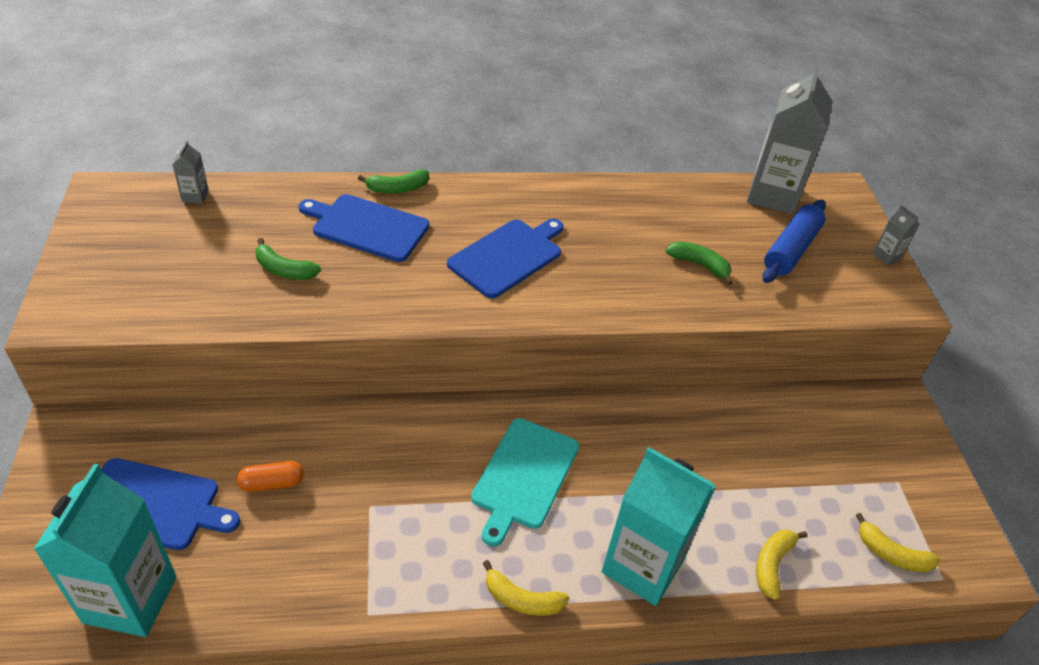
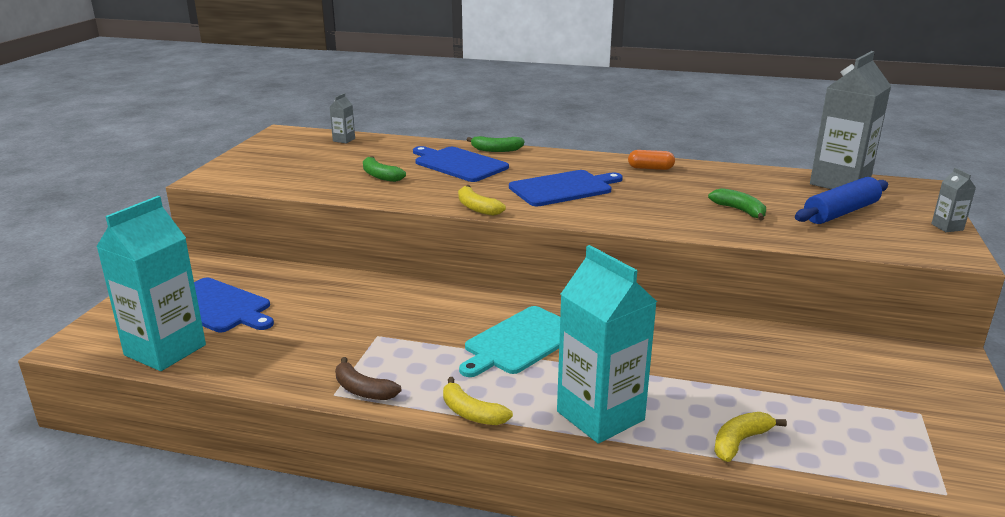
camera: 25 degrees right, 20 degrees down
(272, 483) = (310, 310): orange capsule -> orange capsule (650, 168)
(396, 598) = (363, 390): none -> brown banana
(891, 554) = (887, 462): yellow banana -> yellow banana (477, 208)

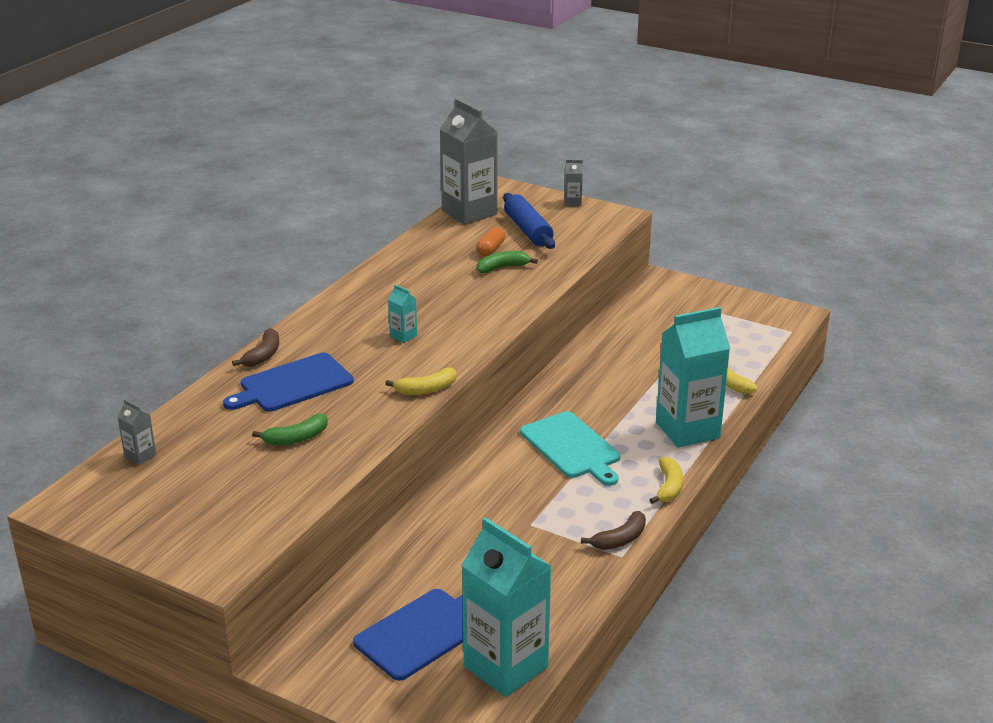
camera: 75 degrees left, 5 degrees up
(471, 413) = (668, 487): yellow banana -> yellow banana turned 45 degrees counterclockwise
(496, 150) = (263, 355): green banana -> brown banana
(563, 188) = (403, 336): blue cutting board -> turquoise carton
(650, 168) = (380, 283): orange capsule -> orange capsule (490, 249)

